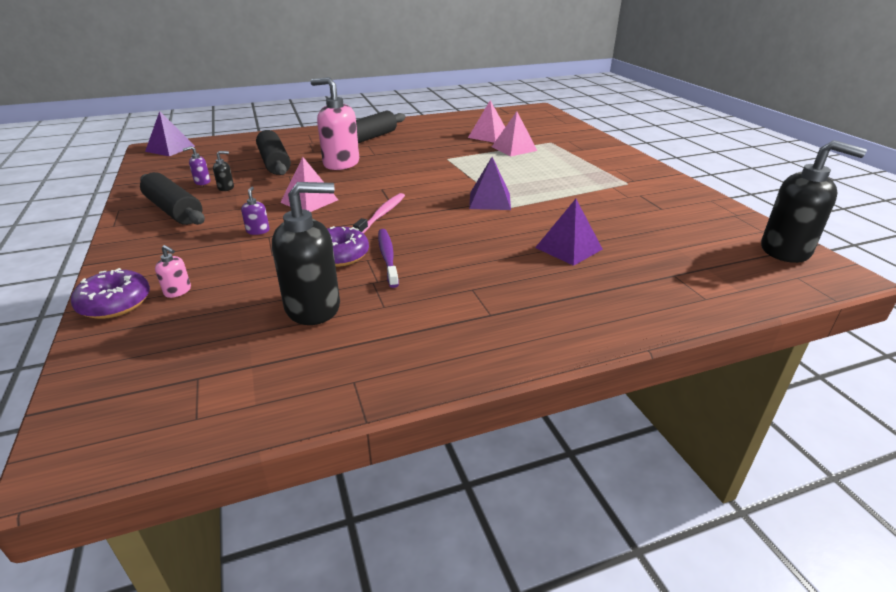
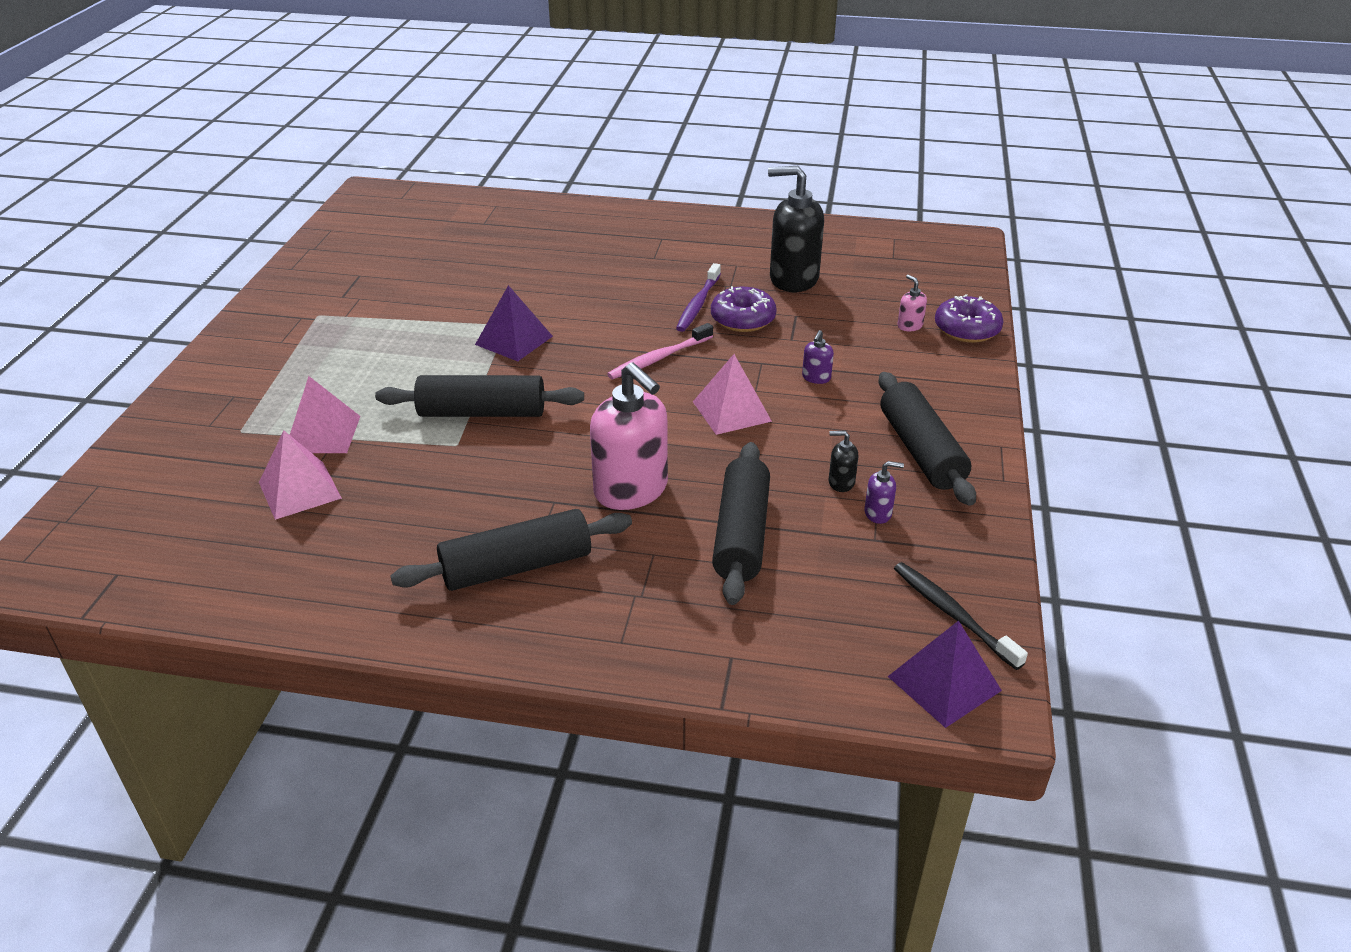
camera: 150 degrees left, 5 degrees up
(163, 163) = (952, 614): none -> black toothbrush
(453, 170) = (482, 412): none -> black rolling pin
(568, 248) = (525, 264): purple pyramid -> none
(785, 250) = (358, 212): black soap dispenser -> none

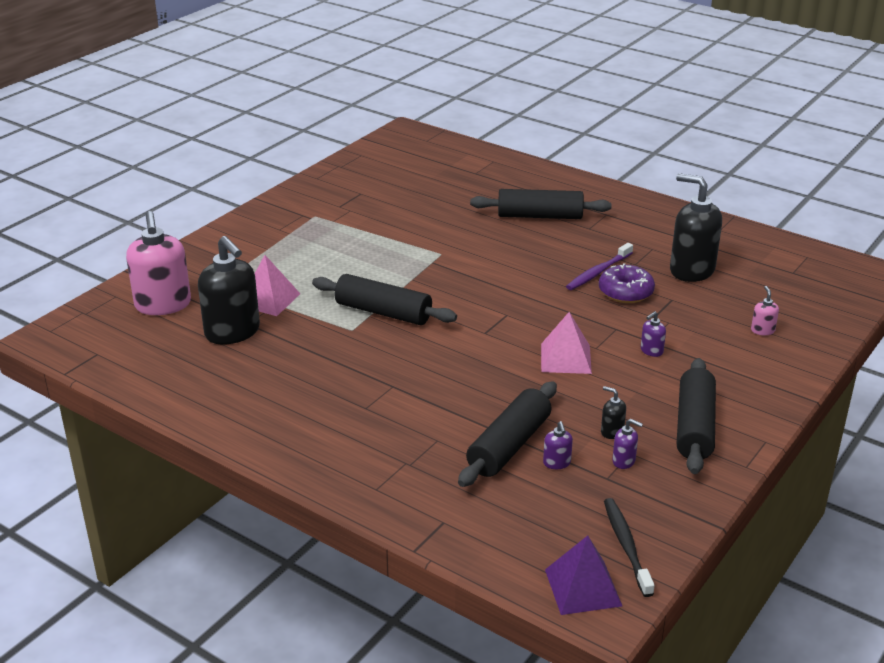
camera: 25 degrees right, 5 degrees down
(299, 490) = (232, 332): pink pyramid -> black soap dispenser
(514, 340) = (439, 266): purple pyramid -> none
(516, 566) = (339, 421): black rolling pin -> black rolling pin (539, 216)
(631, 490) = (451, 393): pink soap dispenser -> pink soap dispenser (163, 305)
(658, 358) = (538, 306): pink toothbrush -> none
(808, 539) = (557, 463): none -> purple soap dispenser
(966, 329) = (811, 345): purple donut -> none

